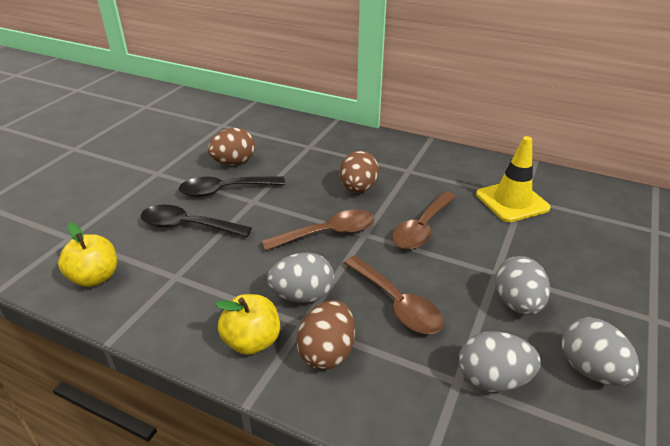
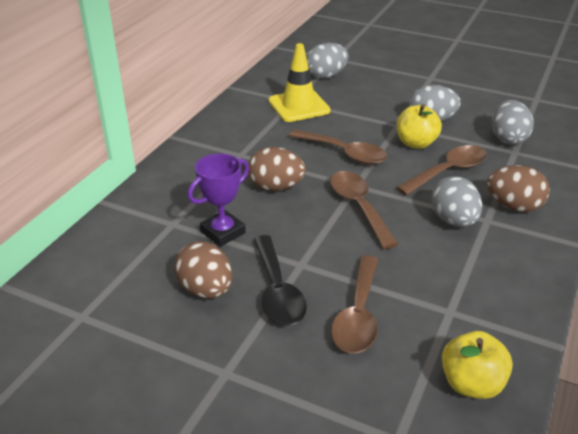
camera: 90 degrees left, 0 degrees up
(187, 226) = (358, 315): black spoon -> brown spoon
(252, 341) = (519, 247): yellow apple -> yellow apple (416, 143)
(296, 166) = (223, 232): none -> purple trophy
(590, 369) = (484, 105): grey egg -> grey egg (326, 76)

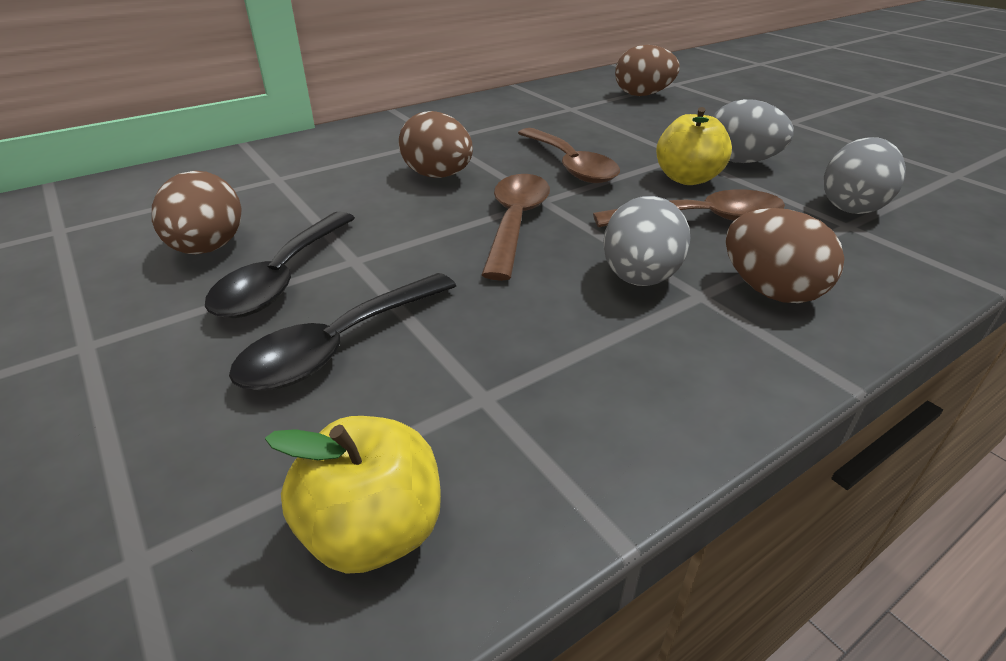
camera: 30 degrees right, 0 degrees up
(223, 232) = (314, 200): purple trophy -> none
(299, 106) = (571, 113): yellow traffic cone -> none
(326, 76) = (642, 95): grey egg -> brown egg
(358, 315) = (339, 345): brown spoon -> black spoon

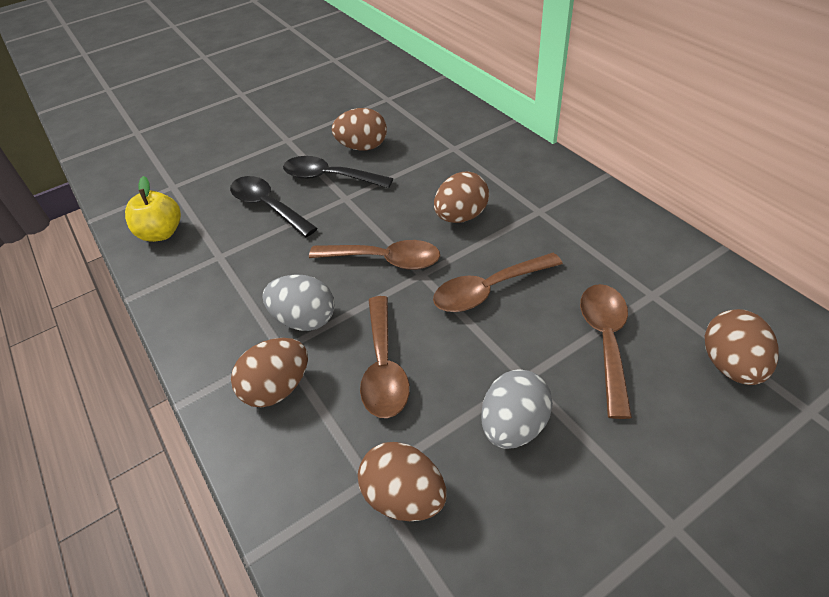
camera: 95 degrees right, 10 degrees up
(630, 125) = (605, 341): none -> brown spoon
(687, 178) = (465, 371): yellow apple -> none
(851, 207) = (404, 497): grey egg -> brown egg

